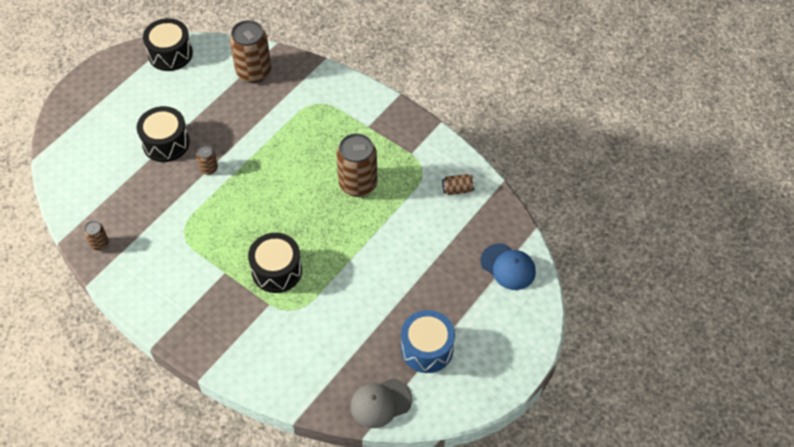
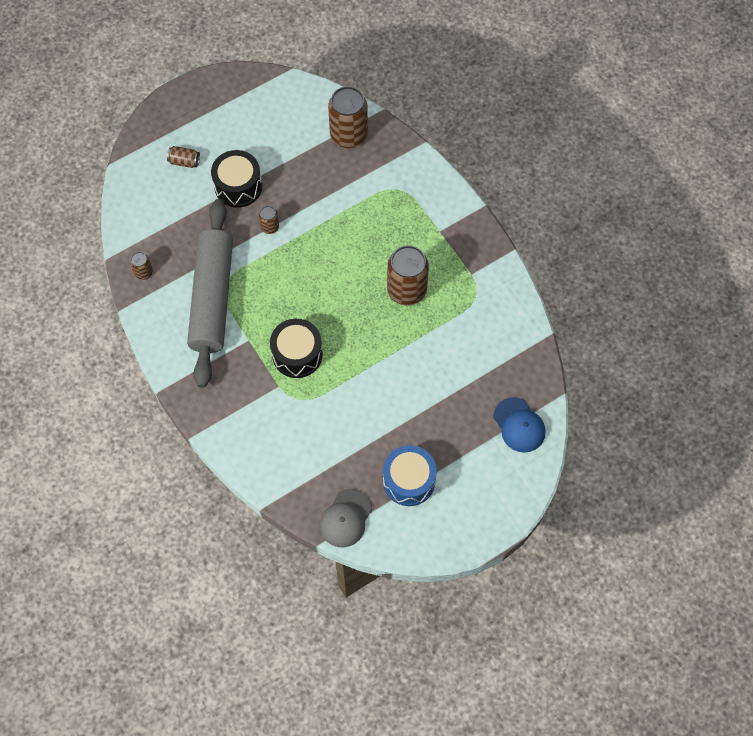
camera: 20 degrees right, 10 degrees up
(170, 54) = (274, 89): black drum -> none
(175, 246) = (212, 298): none -> grey rolling pin
(380, 403) = (345, 518): grey cap -> grey cap turned 60 degrees counterclockwise
(457, 189) = (502, 328): brown can -> brown can (184, 161)

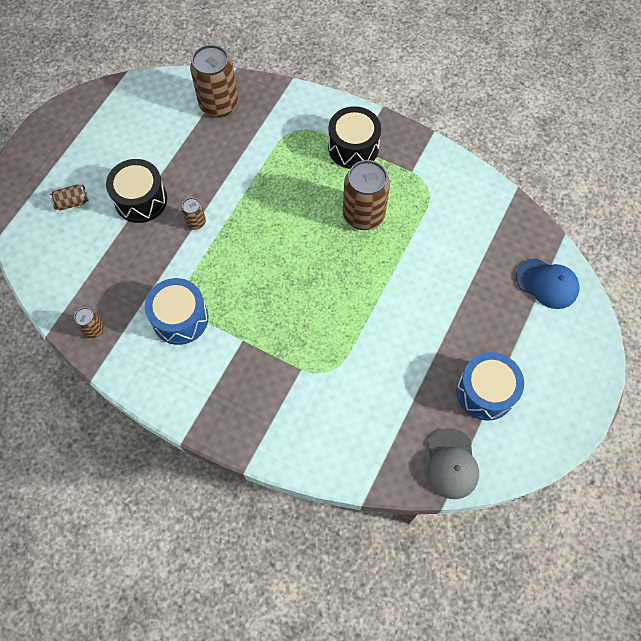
camera: 30 degrees left, 0 degrees up
(212, 298) = (180, 318): grey rolling pin -> blue drum
(297, 354) = (299, 328): black drum -> black drum (353, 147)

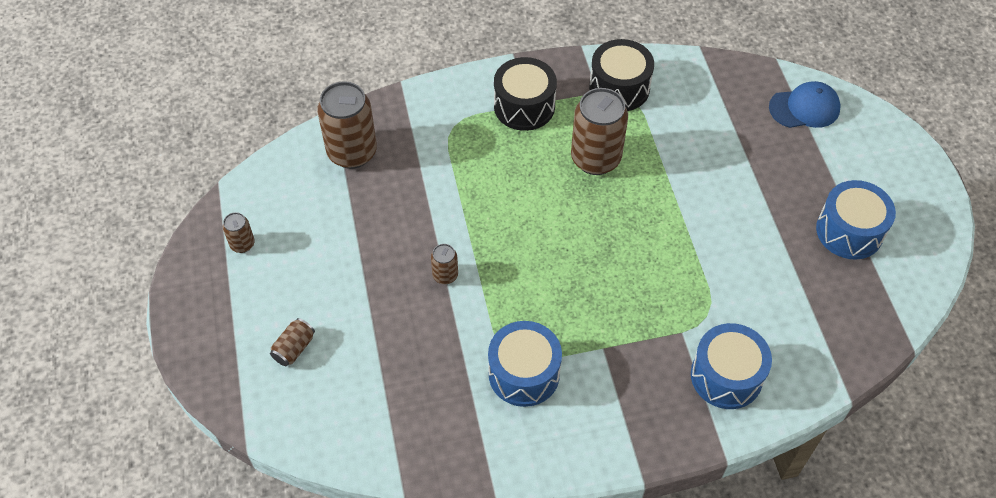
camera: 40 degrees left, 10 degrees down
(94, 329) = (449, 450): brown can -> brown can (242, 244)
(141, 200) = (366, 294): black drum -> black drum (619, 88)
(299, 419) = (726, 376): none -> blue drum
(451, 464) = (885, 310): grey cap -> none

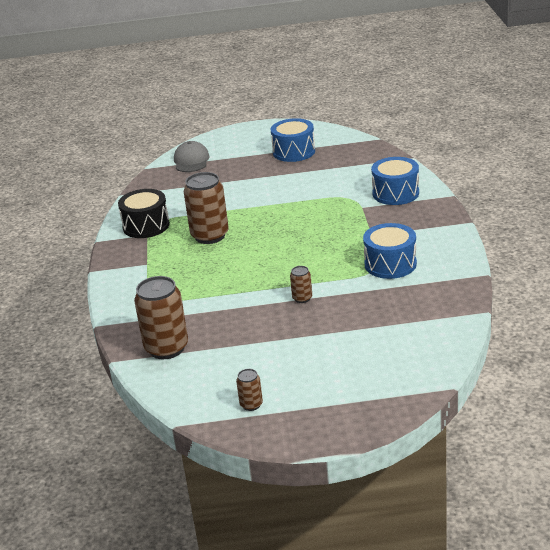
camera: 80 degrees left, 25 degrees down
(294, 348) = (361, 369): brown can -> none
(524, 106) = (148, 265): black drum -> none
(804, 108) = (191, 161): blue cap -> grey cap

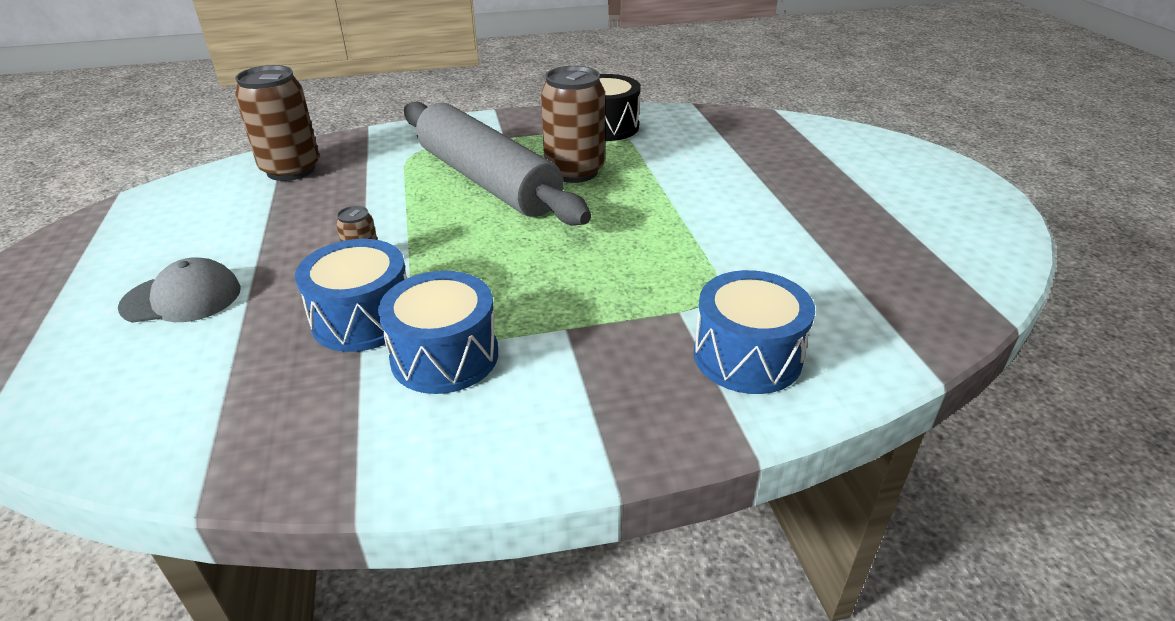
camera: 80 degrees right, 5 degrees up
(191, 161) = (811, 137): grey cap -> grey cap (182, 298)
(212, 265) = (488, 181): none -> grey rolling pin
(251, 404) = (114, 238): brown can -> none
(294, 152) = (888, 221): blue drum -> blue drum (363, 319)

